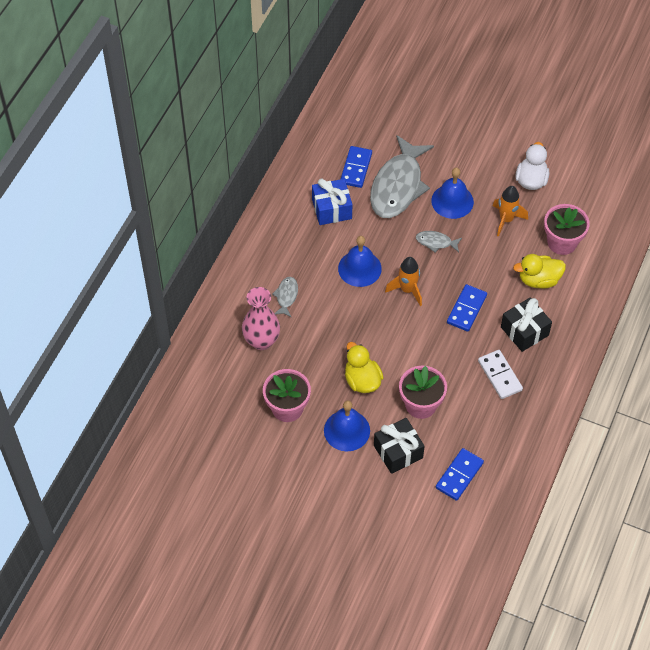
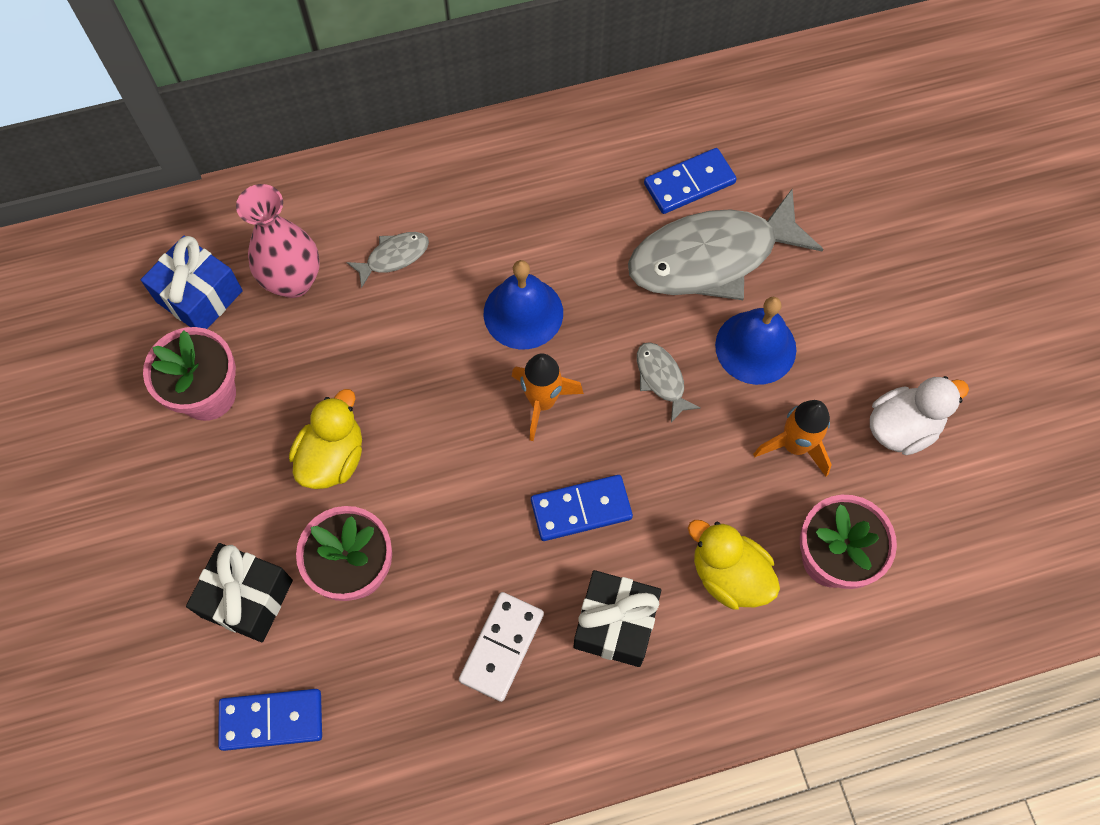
camera: 50 degrees right, 10 degrees up
(332, 209) = (591, 205): blue gift -> blue gift (199, 296)
(347, 430) = (230, 500): blue bell -> none

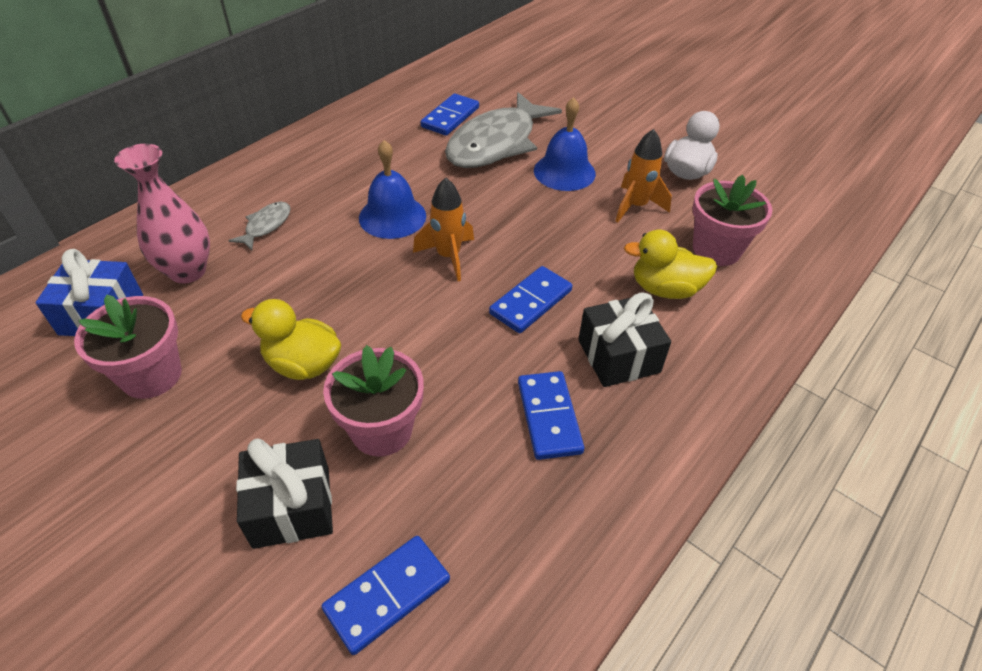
camera: 35 degrees left, 20 degrees down
(333, 457) = (303, 364): yellow duck -> yellow duck turned 60 degrees counterclockwise
(501, 647) = (548, 417): white domino -> blue domino
(661, 379) = (520, 210): grey fish -> none

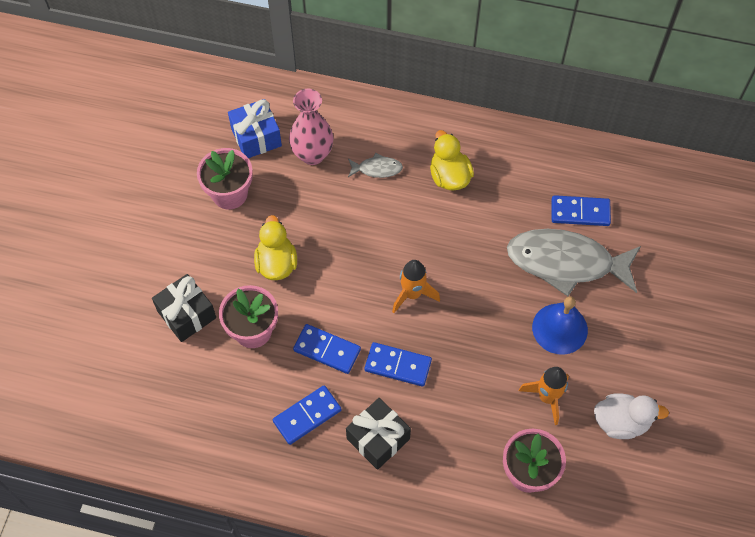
camera: 65 degrees right, 15 degrees up
(387, 595) = (162, 385): blue domino -> blue domino (327, 350)
(392, 216) = (432, 238): blue bell -> none
(665, 289) = (461, 448): yellow duck -> yellow duck (449, 176)

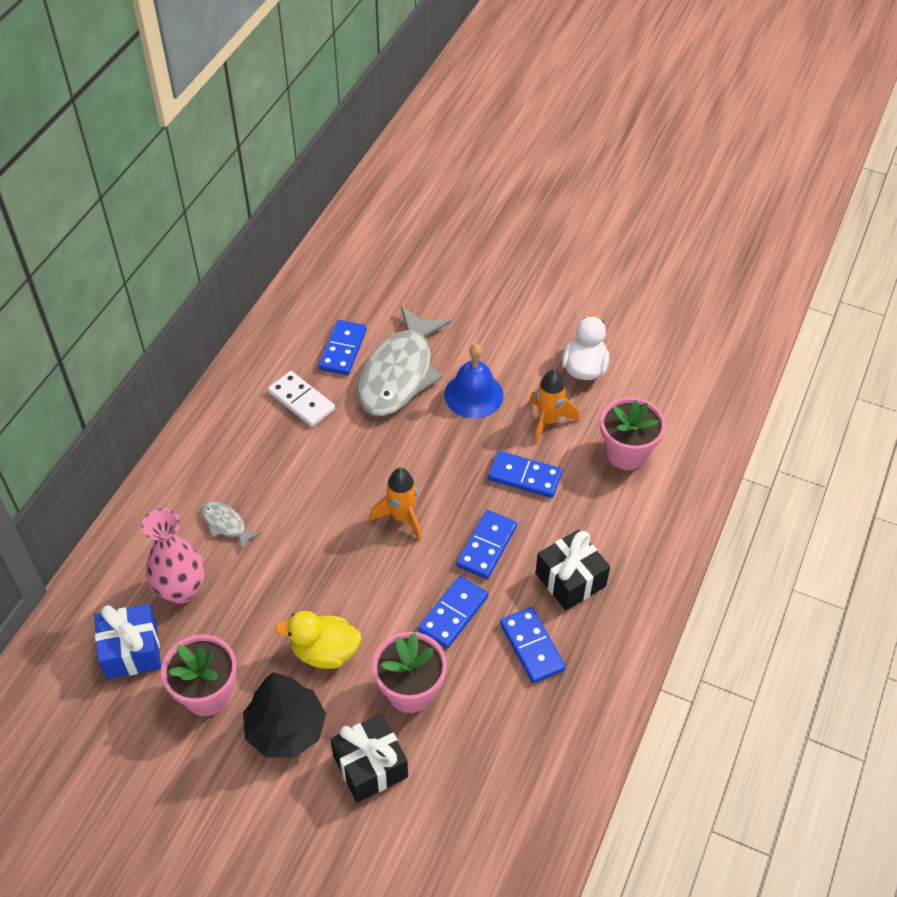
camera: 80 degrees left, 10 degrees down
(208, 251) = (286, 729): none -> black tree
(377, 169) = (226, 524): grey fish -> grey fish turned 60 degrees counterclockwise
(449, 176) = (260, 455): yellow duck -> none
(478, 386) = (525, 476): none -> blue domino
(513, 193) = (301, 401): none -> white domino

